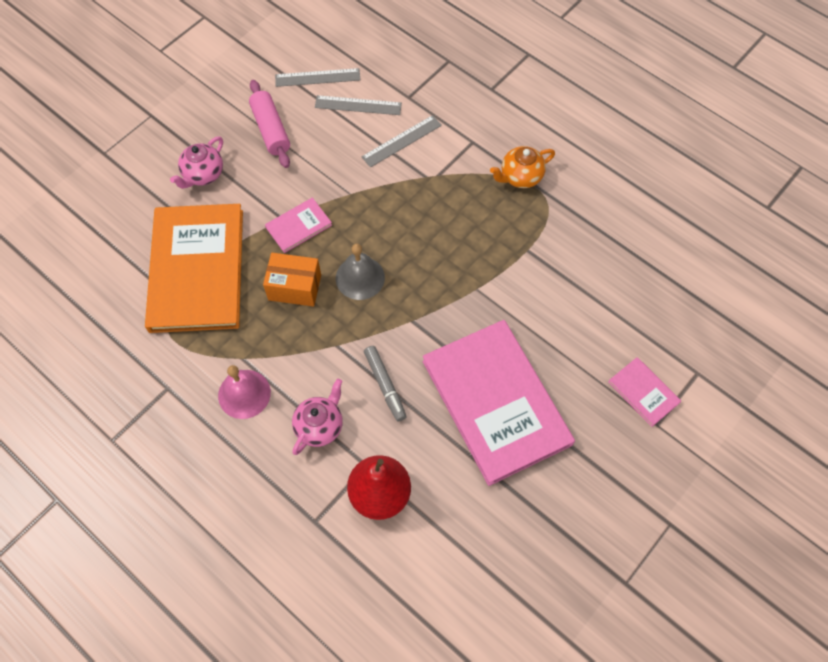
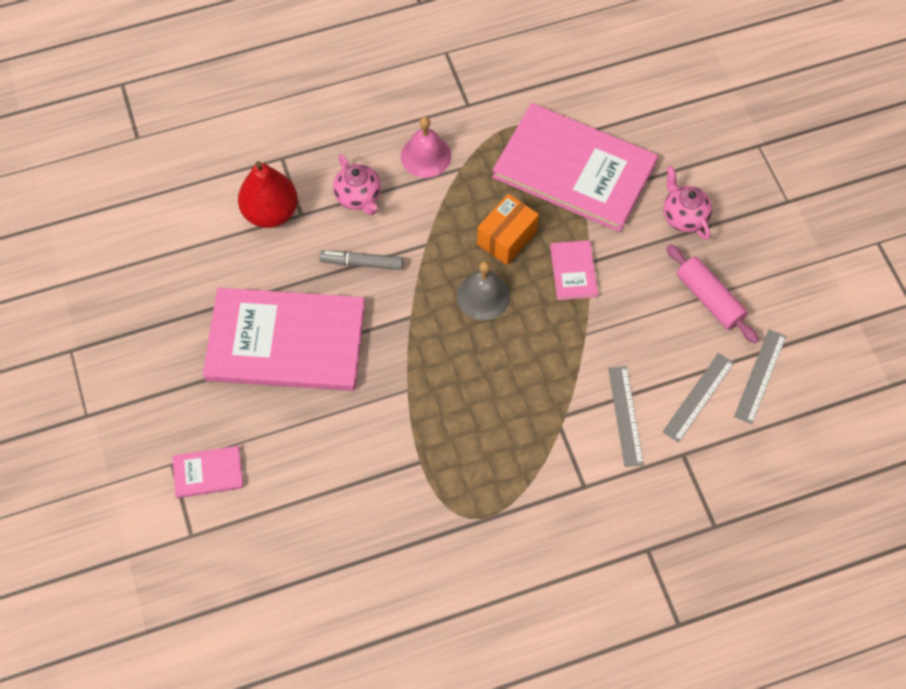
camera: 120 degrees right, 0 degrees up
(197, 270) = (574, 170): orange book -> pink book
(270, 130) = (709, 299): pink rolling pin -> pink rolling pin turned 45 degrees clockwise
(520, 177) = (510, 508): orange teapot -> none

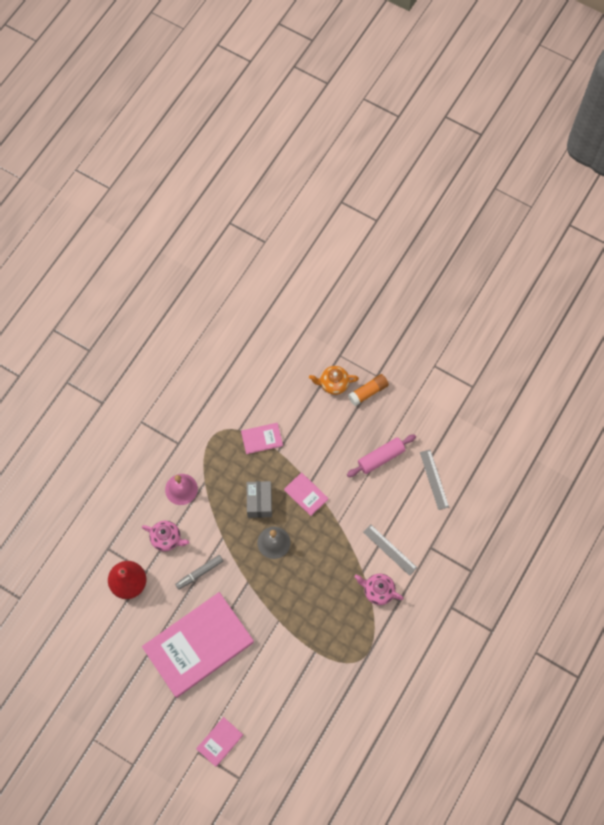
camera: 40 degrees left, 5 degrees up
(507, 238) = (259, 502): orange box -> grey box
(574, 170) = (262, 438): pink book -> pink book, size x0.43
(683, 216) = (334, 423): pink teapot -> pink teapot (378, 591)
(698, 397) = (415, 513): grey ruler -> none
(709, 299) = (381, 458): pink rolling pin -> pink rolling pin turned 45 degrees counterclockwise
(721, 172) = (333, 384): none -> orange teapot
(759, 212) = (368, 392): none -> orange glue stick

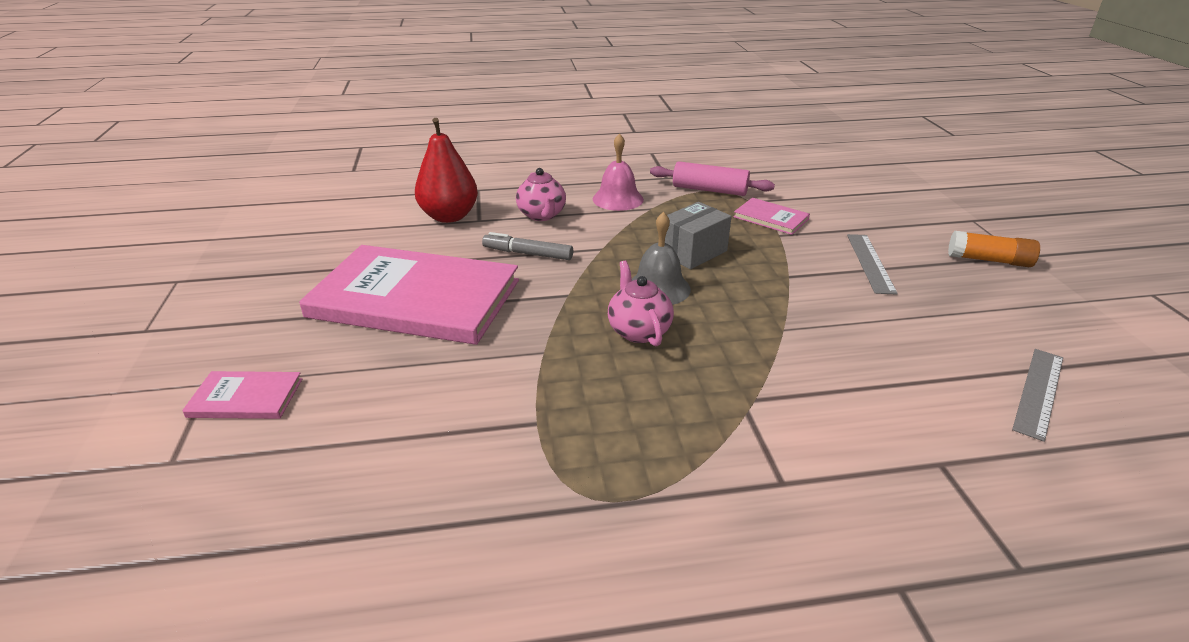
camera: 50 degrees right, 35 degrees down
(306, 494) = (768, 280): pink book -> none
(333, 384) = (935, 232): orange teapot -> none
(378, 591) = (753, 439): pink teapot -> pink teapot (638, 331)
(381, 458) = (944, 317): pink rolling pin -> pink rolling pin (709, 190)
(390, 549) = (843, 410): grey ruler -> grey ruler (870, 263)

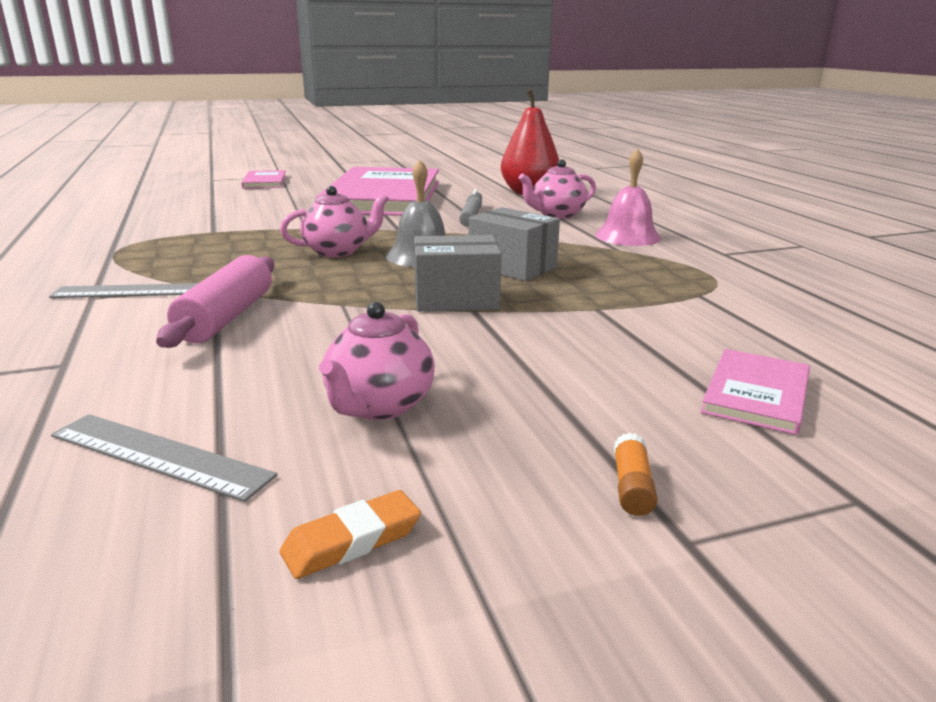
camera: 80 degrees right, 10 degrees down
(709, 190) = (711, 273): pink rolling pin -> pink rolling pin (227, 317)
(767, 281) = (456, 299): none -> grey box
(771, 218) = (650, 305): pink book -> pink book (756, 394)
(870, 263) = (544, 363): grey ruler -> grey ruler (139, 291)
(946, 318) = (379, 406): none -> pink teapot
(989, 260) = (632, 487): orange glue stick -> orange glue stick, size x0.54
(1070, 328) = (352, 541): none -> orange eraser

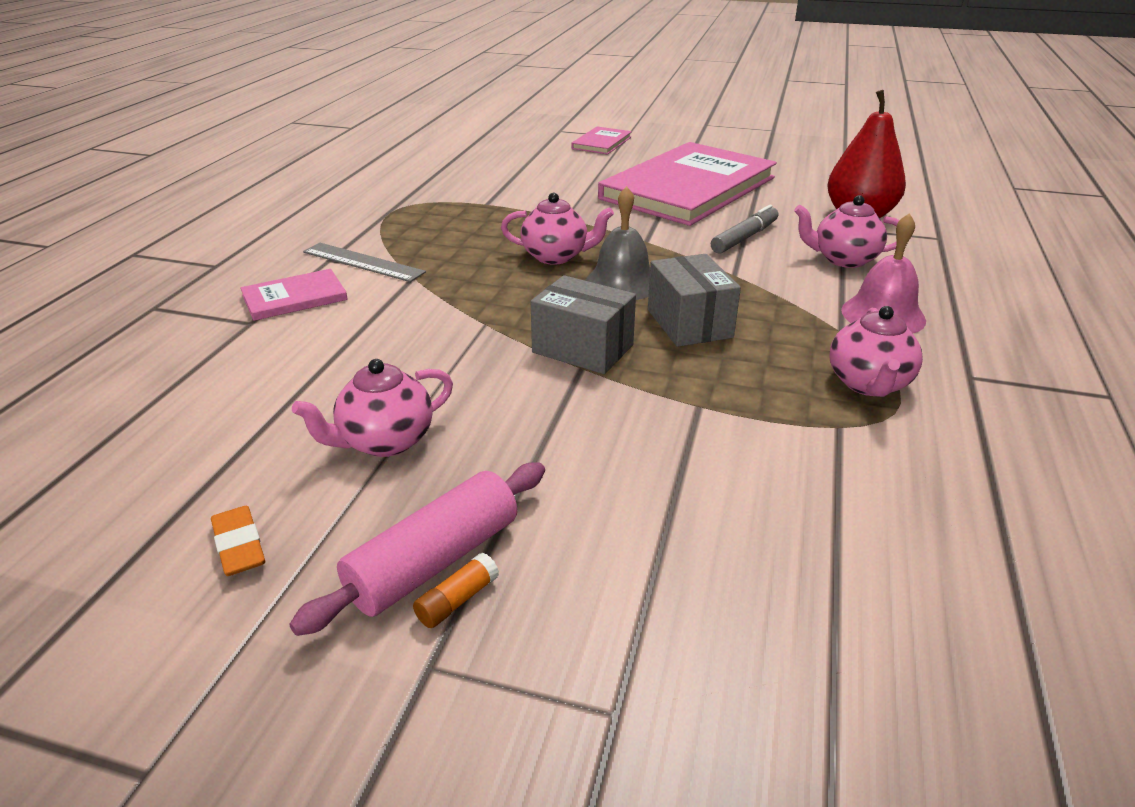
camera: 35 degrees right, 10 degrees up
(160, 455) = (219, 426): grey ruler -> none
(227, 317) = (388, 311): pink rolling pin -> pink rolling pin (434, 562)
(352, 541) = (239, 546): orange eraser -> orange eraser turned 60 degrees clockwise
(679, 270) = (868, 384): none -> pink teapot
(756, 394) = (702, 567): pink book -> pink book (294, 298)

